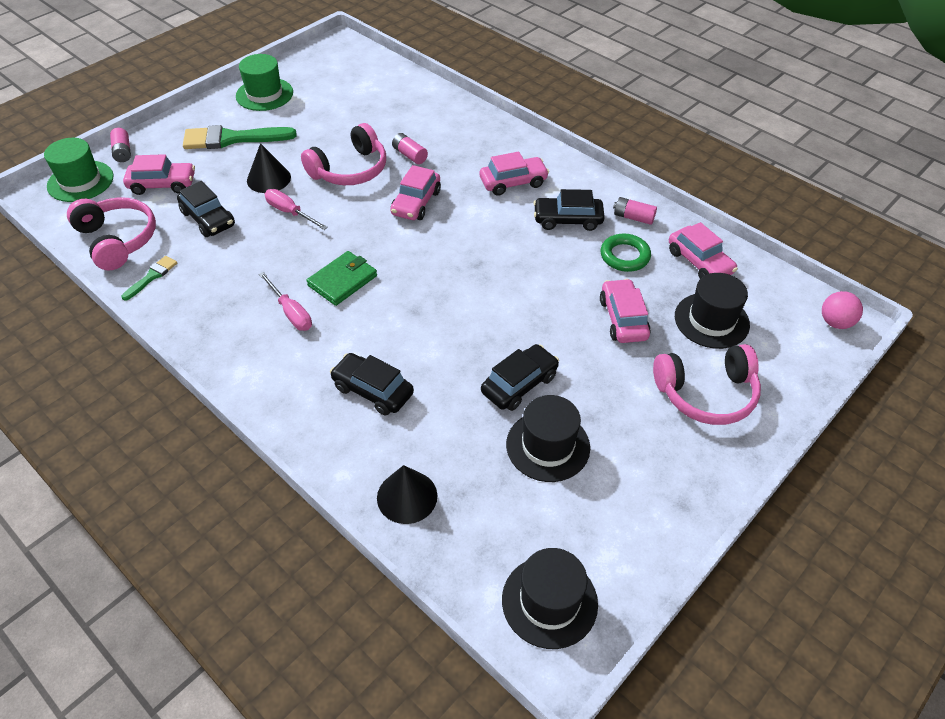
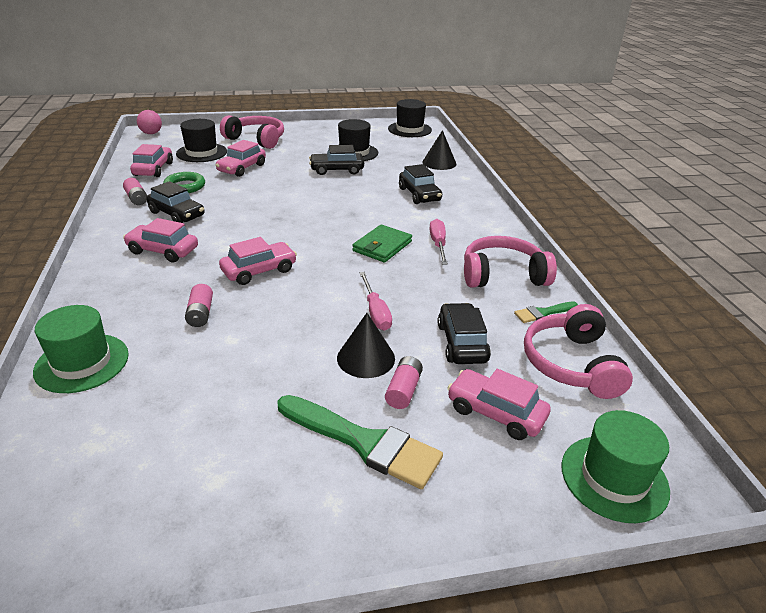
camera: 145 degrees left, 15 degrees down
(123, 152) = (537, 506): pink battery -> pink battery (403, 390)
(264, 94) = (245, 515): green hat -> green hat (82, 363)
(342, 280) = (382, 246): green wallet -> green wallet turned 45 degrees counterclockwise
(350, 170) = (274, 327): pink headphones -> pink headphones (503, 275)

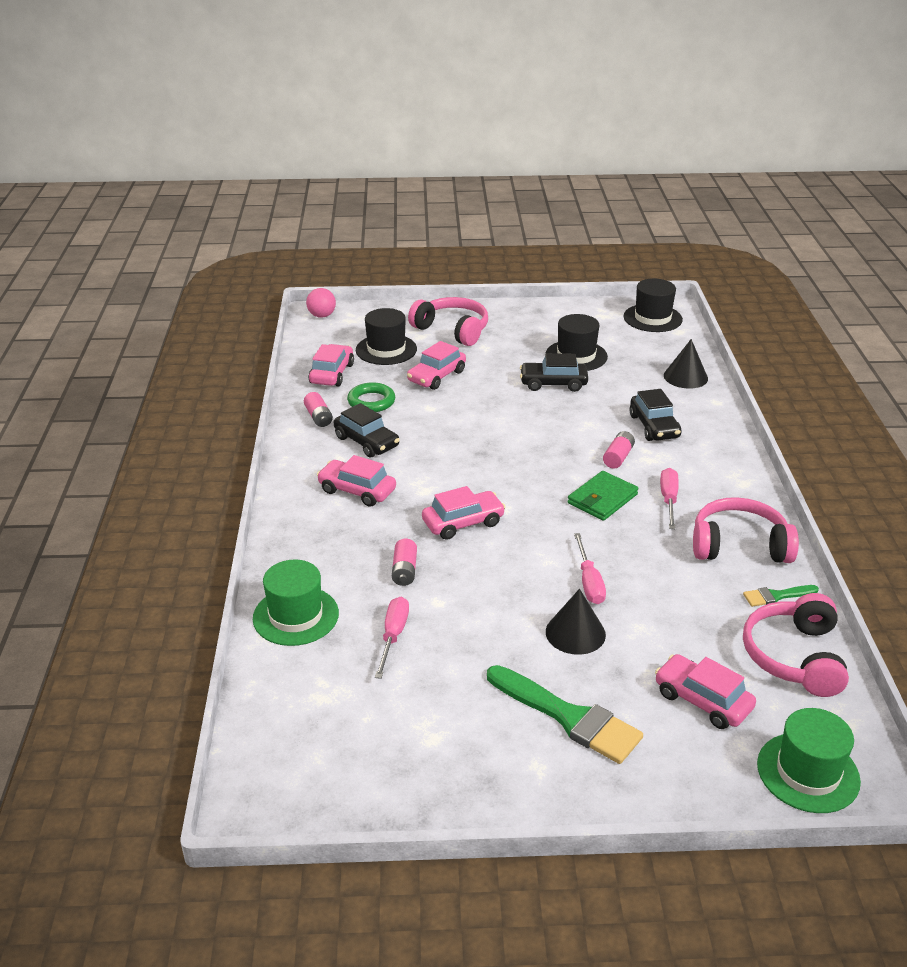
camera: 10 degrees right, 0 degrees up
(183, 375) = (393, 636): none -> pink screwdriver
(403, 390) = (611, 670): pink battery -> pink battery (618, 457)
(462, 343) = (679, 624): black car -> none

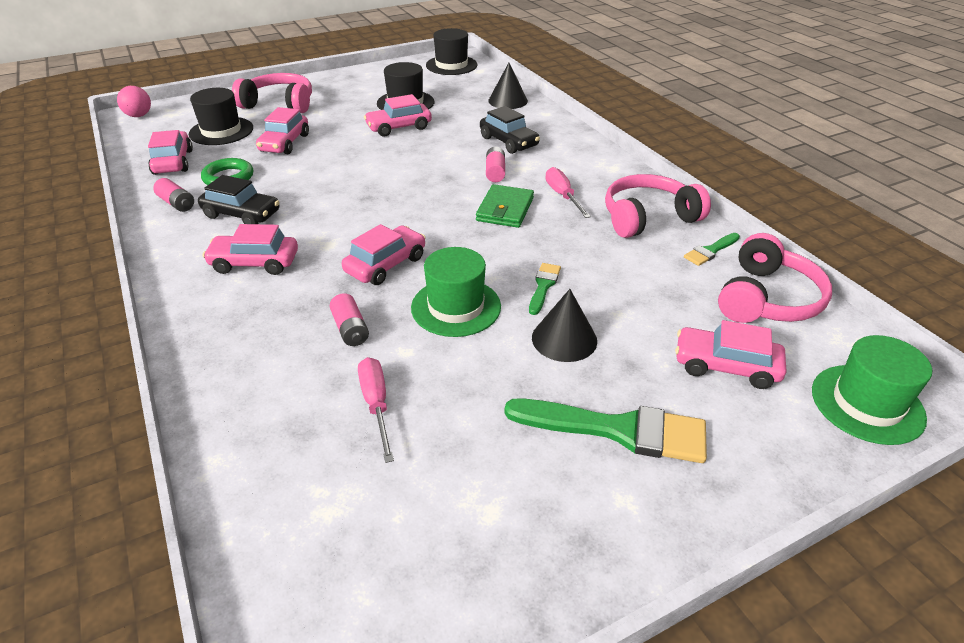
camera: 25 degrees left, 5 degrees up
(296, 616) = (246, 419): green hat -> green hat (456, 307)
(553, 383) = (399, 127): black car -> pink car
(589, 582) = (543, 286): pink screwdriver -> green brush
(794, 657) = (767, 299): pink headphones -> pink headphones turned 135 degrees counterclockwise

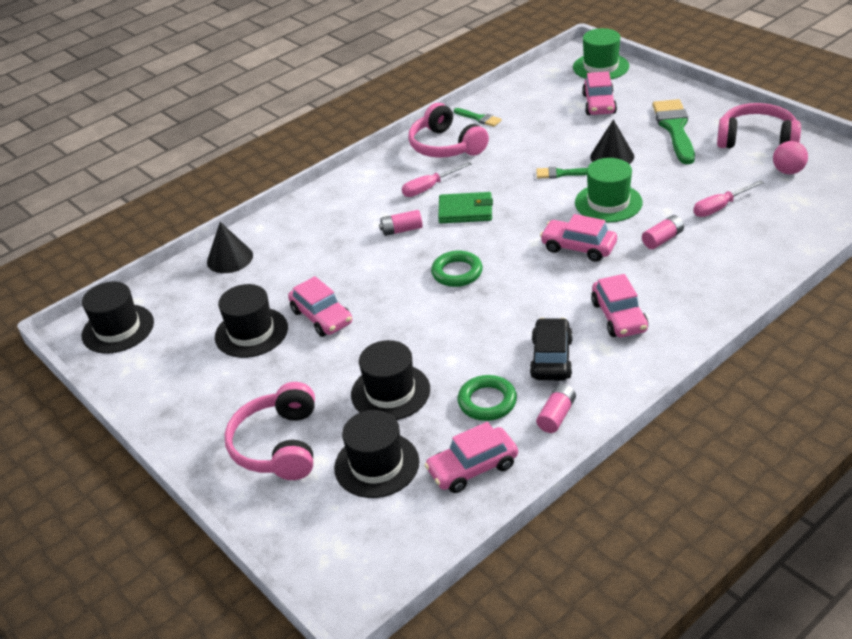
camera: 100 degrees left, 0 degrees up
(139, 116) = (354, 585): pink ball -> pink ball (788, 171)
(284, 143) = (390, 392): pink car -> black hat
(405, 189) = (457, 272): none -> green ring
(508, 142) = (335, 236): black car -> none
(767, 299) = (524, 96): pink headphones -> pink headphones (757, 140)

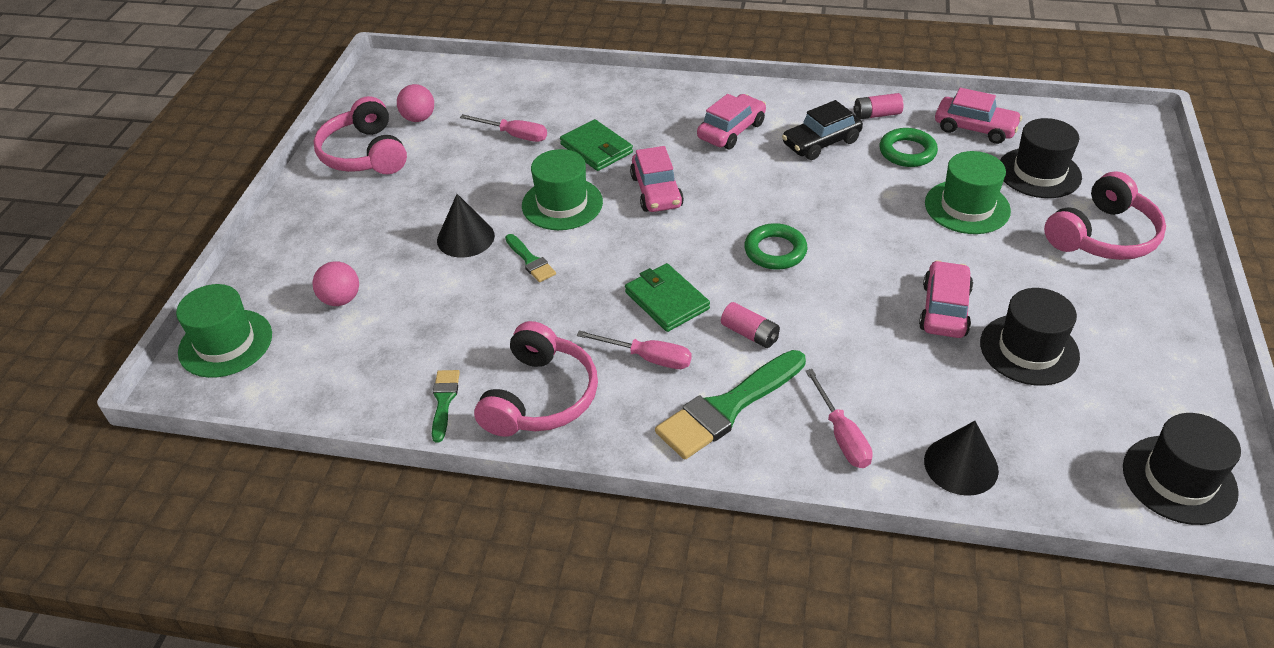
camera: 130 degrees left, 5 degrees up
(298, 229) = (841, 435): none -> pink screwdriver
(390, 392) = (967, 207): black hat -> green hat
(599, 104) = (341, 299): pink car -> pink ball
(662, 239) = (596, 148): pink battery -> green wallet
(674, 128) = (372, 215): green brush -> green brush (727, 408)

